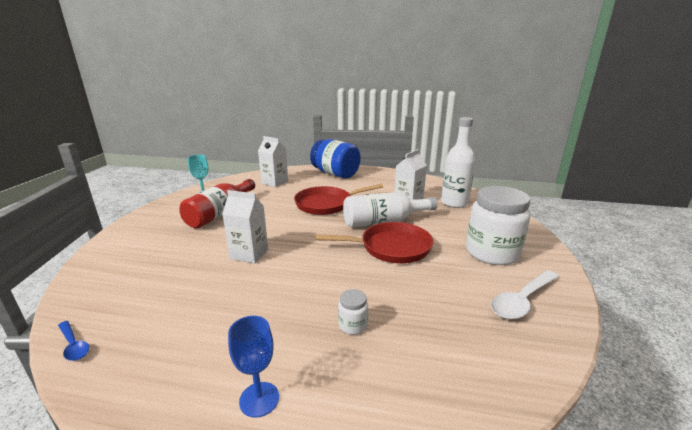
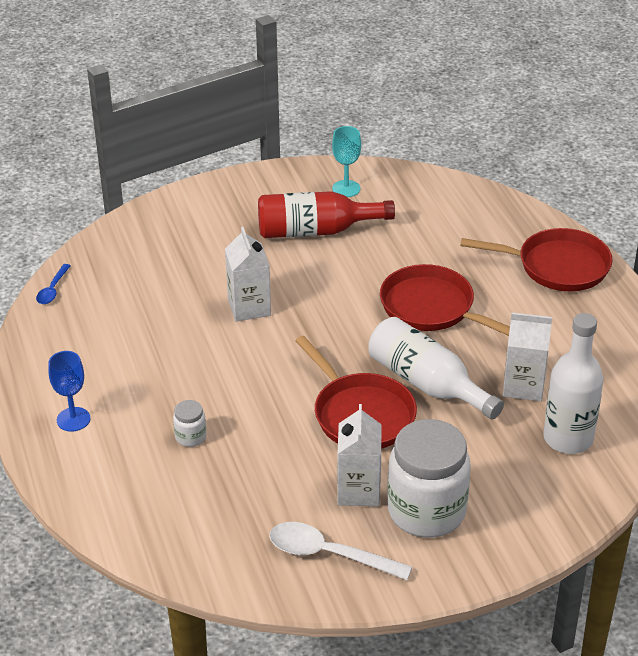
camera: 60 degrees right, 15 degrees up
(274, 182) = (457, 222): white carton -> white carton (358, 490)
(335, 174) = (557, 266): blue jar -> red pan

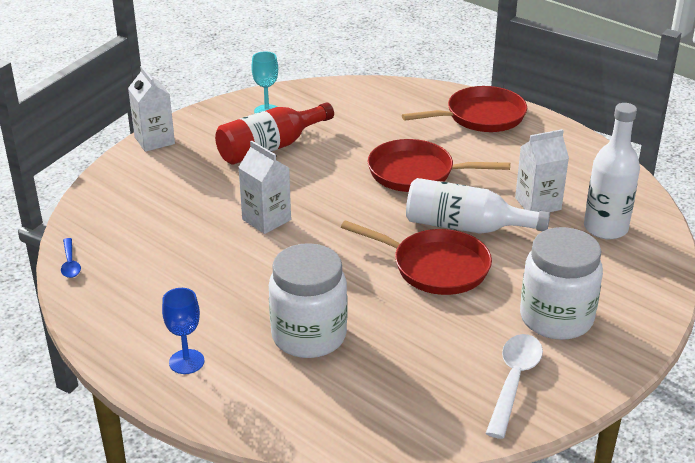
camera: 30 degrees left, 5 degrees down
(190, 437) = (309, 336): white jar -> white jar, size x2.37
(329, 554) = (513, 381): white spoon -> white spoon turned 120 degrees clockwise
(358, 490) = (489, 324): white carton -> white carton (154, 140)

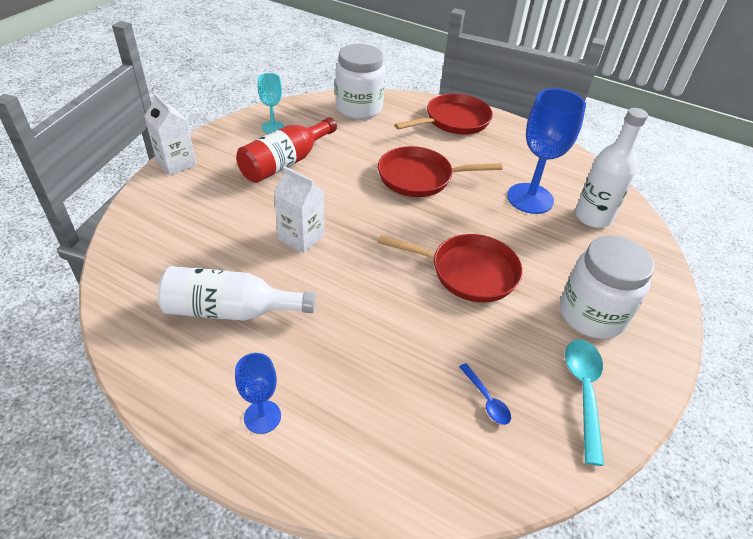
camera: 15 degrees left, 10 degrees up
(70, 263) = (115, 308): blue spoon -> blue spoon (486, 399)
(309, 336) = (377, 366): white jar -> white jar (359, 108)
(465, 227) = (479, 227): white bottle -> white bottle (230, 310)
(513, 381) = (583, 392): white spoon -> turquoise spoon
(538, 204) = (530, 198): white carton -> blue goblet

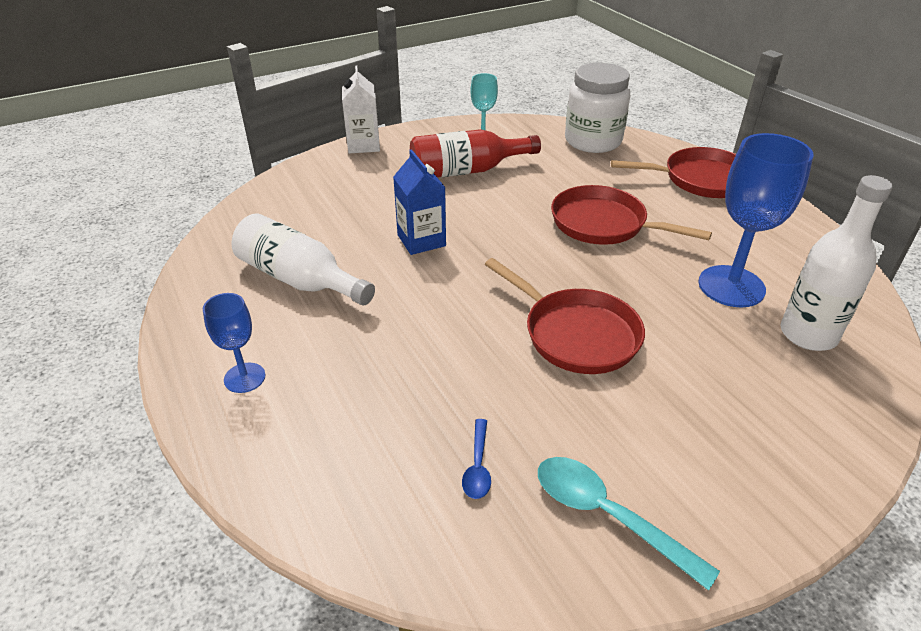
camera: 35 degrees right, 5 degrees down
(301, 237) = (421, 240): white carton -> blue carton
(583, 392) = (608, 516): turquoise spoon -> turquoise spoon turned 90 degrees counterclockwise
(591, 315) = (701, 439): white jar -> none

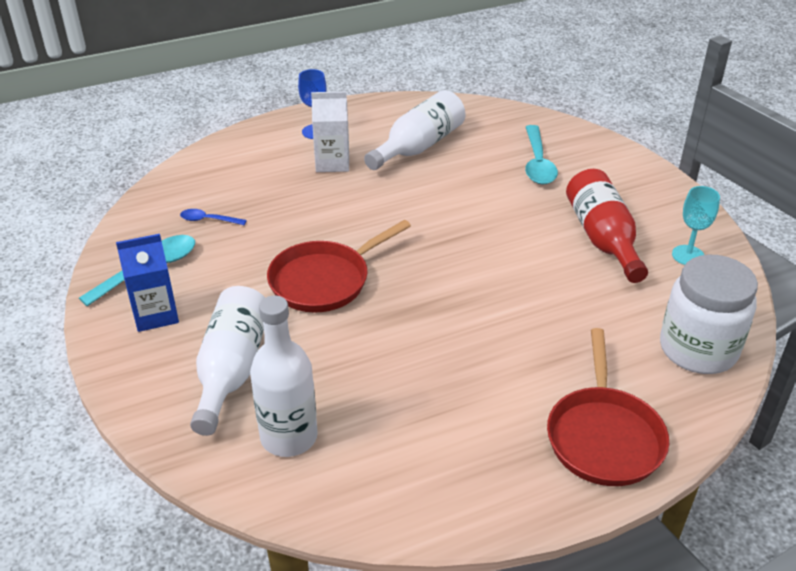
camera: 95 degrees right, 0 degrees up
(343, 200) = (538, 163): none -> turquoise spoon
(363, 145) = (650, 173): white carton -> white carton (332, 162)
(421, 240) = (469, 205): blue carton -> blue carton (155, 314)
(604, 224) = (495, 326): red pan -> none
(731, 286) = (374, 400): blue goblet -> none
(747, 390) = (231, 369): none -> white bottle

